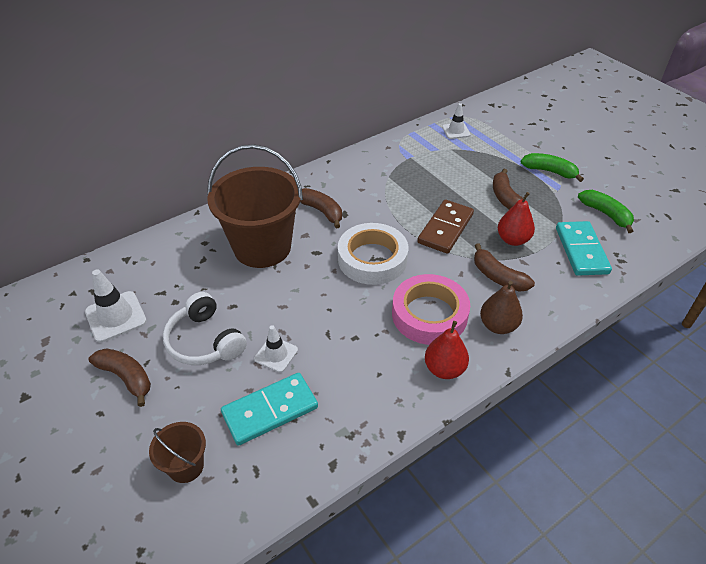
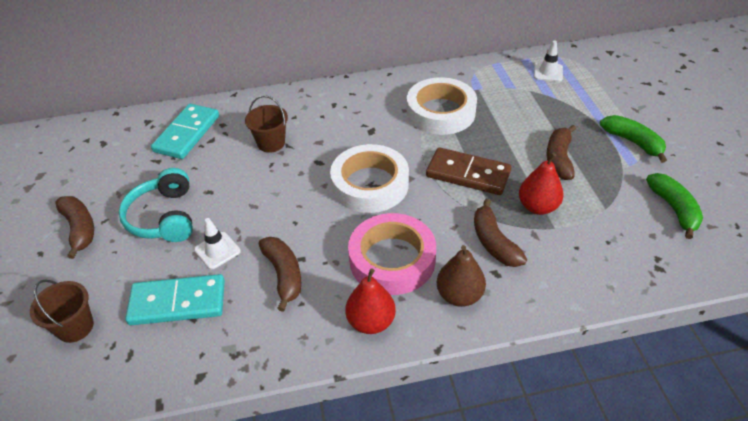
camera: 25 degrees right, 0 degrees up
(116, 316) = (106, 171): white traffic cone -> none
(205, 341) = (164, 217): white headphones -> turquoise headphones
(262, 247) = (271, 143): brown bucket -> brown bucket, size x0.45
(321, 211) = (350, 122): brown banana -> brown banana (284, 275)
(392, 183) = (440, 112): none -> white tape
(445, 228) = (468, 174): brown domino -> brown domino turned 60 degrees clockwise
(581, 250) = (614, 242): turquoise domino -> turquoise domino (187, 134)

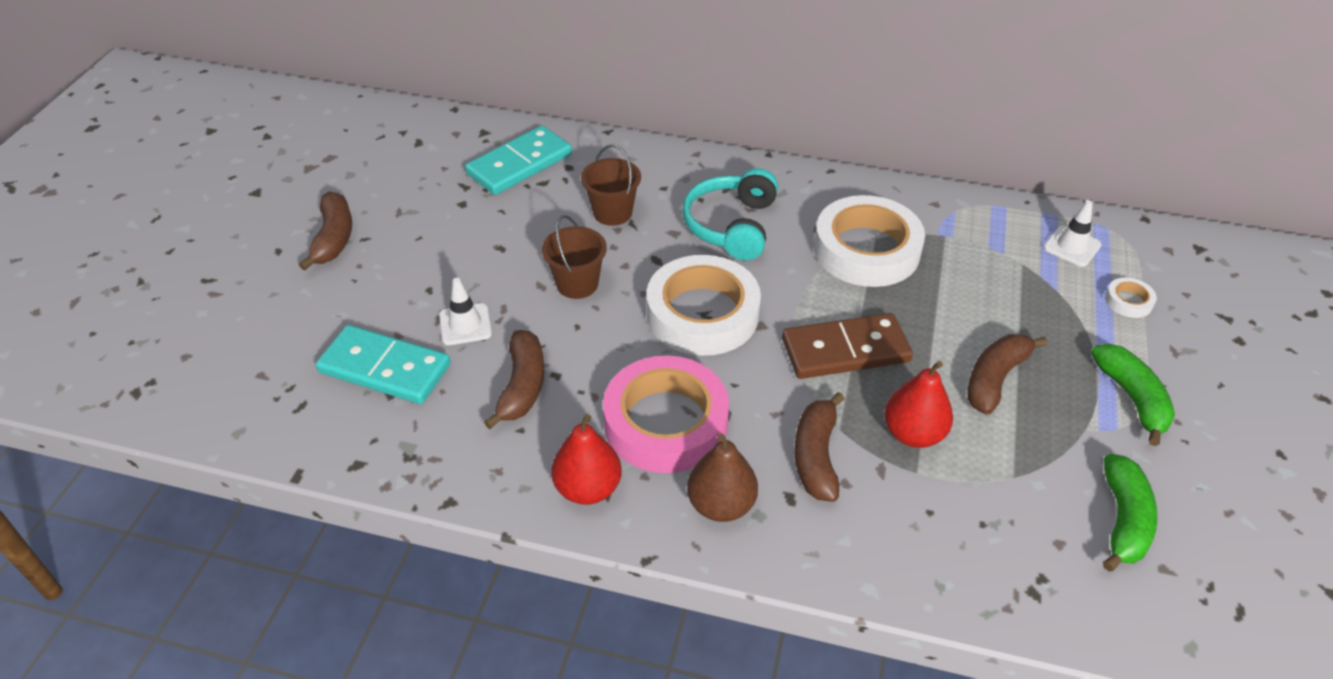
camera: 25 degrees right, 0 degrees up
(75, 327) = (265, 350): brown bucket -> brown bucket (577, 284)
(164, 217) = (431, 260): turquoise headphones -> turquoise headphones (732, 226)
(468, 174) = (845, 350): brown domino -> brown domino turned 60 degrees counterclockwise
(596, 91) = (1128, 301): none -> white tape

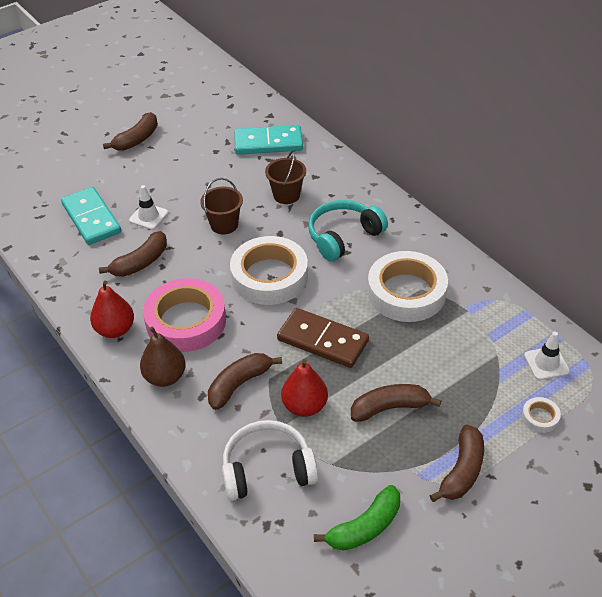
camera: 40 degrees right, 0 degrees up
(960, 530) = (267, 469): none -> white headphones
(1132, 398) = (462, 471): green banana -> brown banana

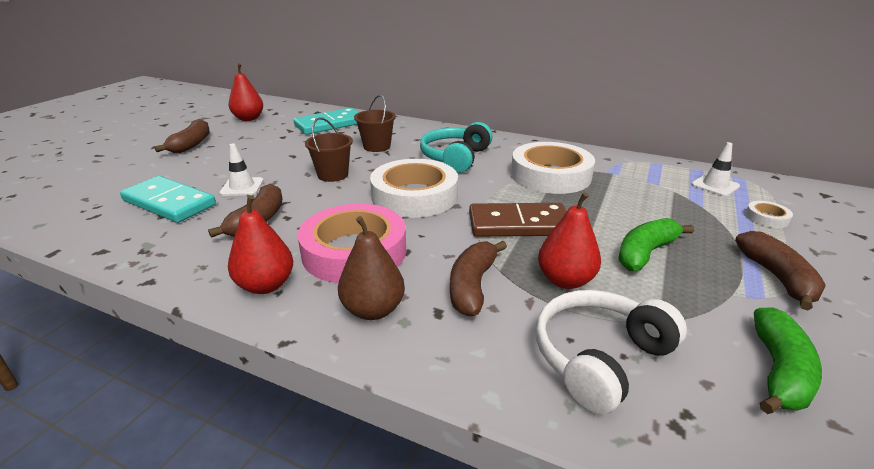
camera: 30 degrees left, 15 degrees down
(202, 109) = (249, 119): none -> red pear
(390, 408) = (645, 253): brown banana -> green banana

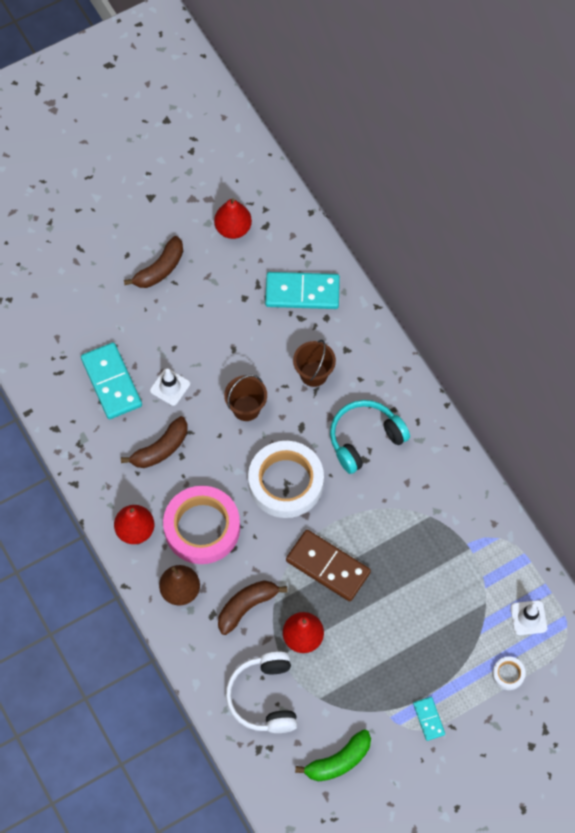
camera: 35 degrees right, 35 degrees up
(550, 175) = (415, 519): white tape -> none
(599, 358) = (264, 697): white headphones -> white headphones turned 90 degrees counterclockwise
(645, 253) = (378, 648): green banana -> none
(777, 278) = (429, 719): brown banana -> turquoise domino

